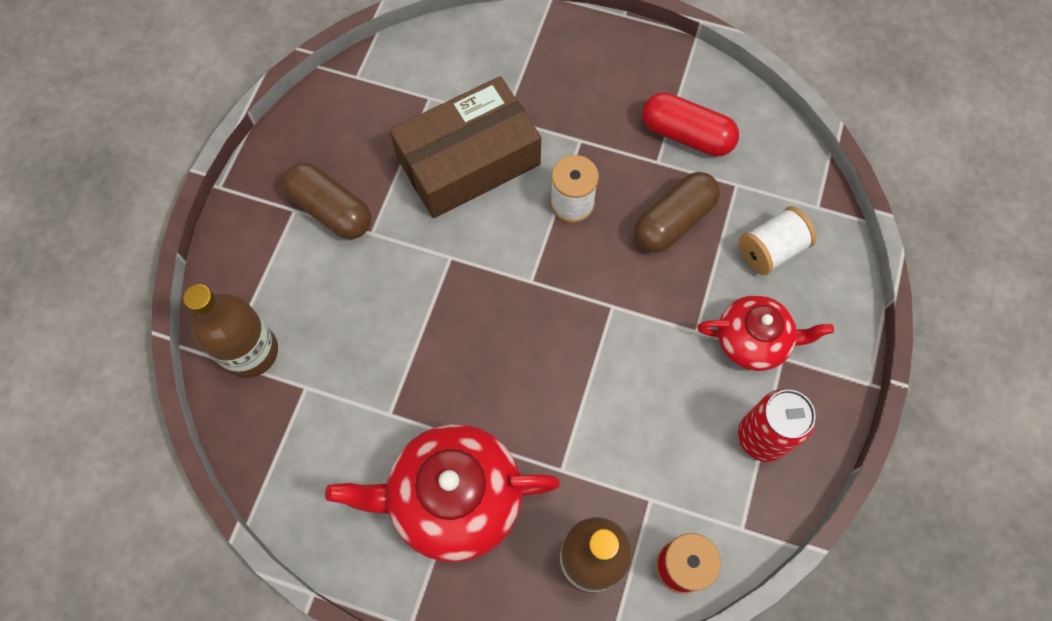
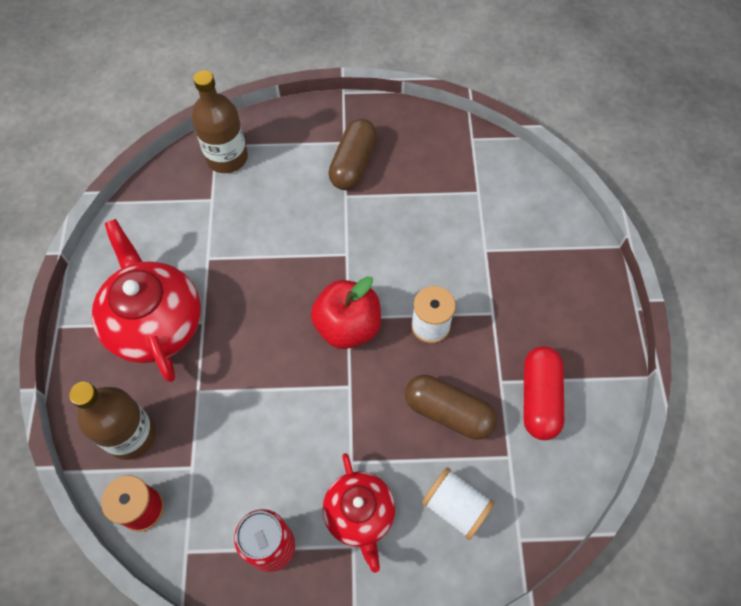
camera: 70 degrees right, 5 degrees down
(468, 161) = (434, 238): brown box -> none
(541, 285) = (347, 326): none -> red apple

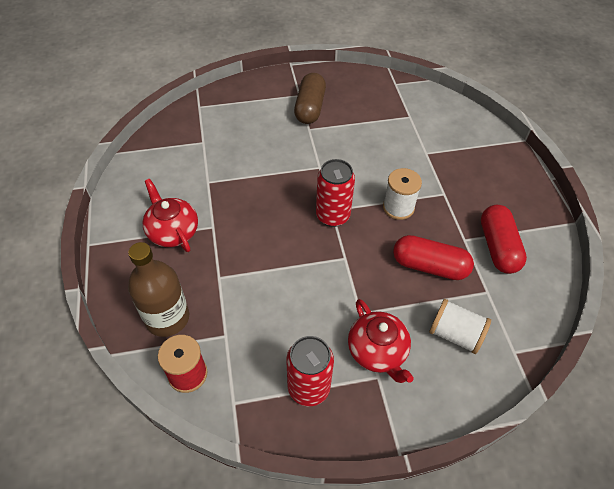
camera: 10 degrees left, 10 degrees down
(155, 322) = (173, 231): red teapot -> red teapot, size x0.62
(227, 158) = (209, 113): brown bottle -> none
(347, 326) = (332, 216): red apple -> red can
(448, 412) = (429, 266): brown capsule -> red capsule

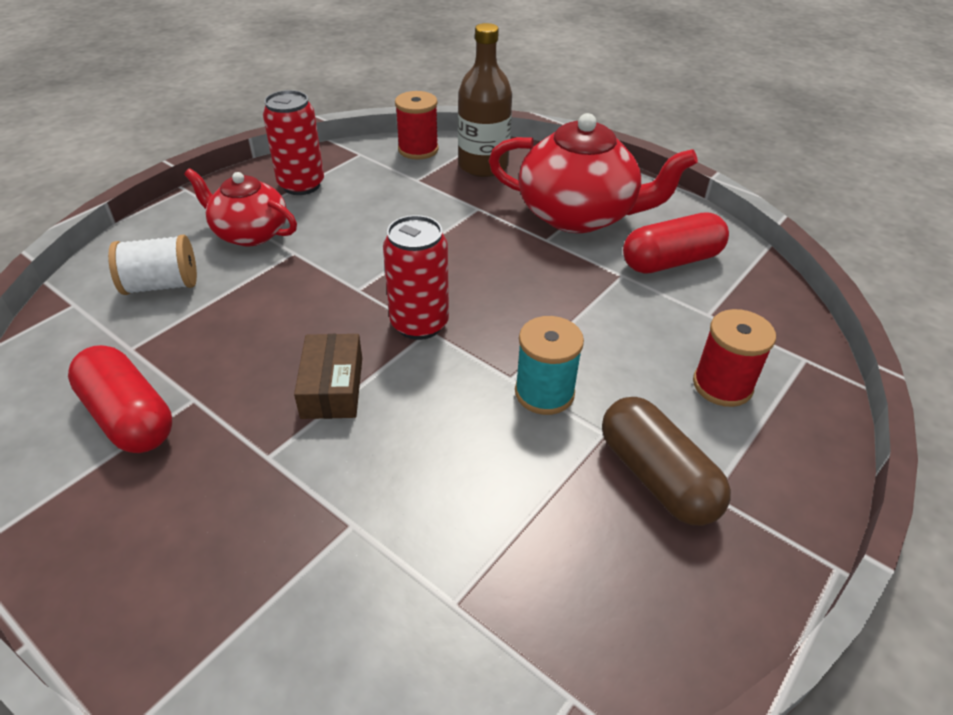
camera: 140 degrees right, 10 degrees down
(173, 231) = (578, 215): red teapot -> red teapot, size x1.61
(244, 117) = (722, 385): none -> red spool
(313, 153) = (544, 393): none -> turquoise spool
(398, 207) = (332, 387): white spool -> brown box
(429, 266) = (233, 336): red capsule -> red capsule (671, 261)

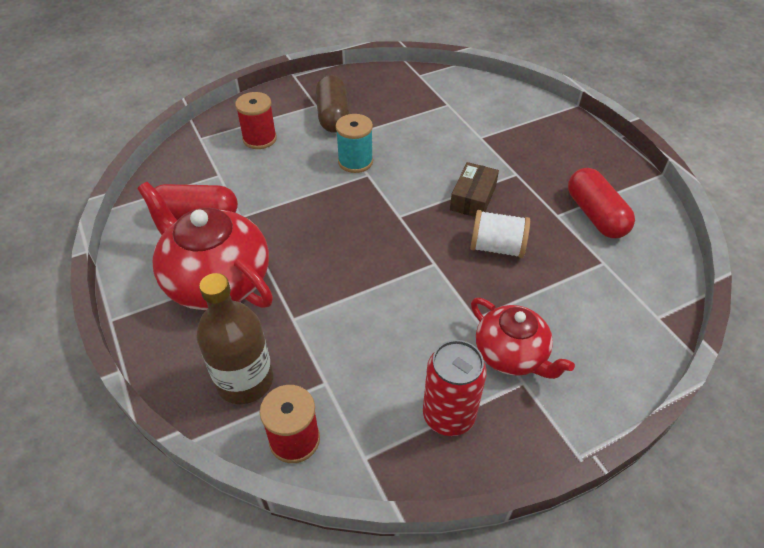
camera: 155 degrees left, 5 degrees up
(161, 285) = (588, 314): white spool -> white spool (497, 247)
(419, 324) = (403, 222): red can -> none

